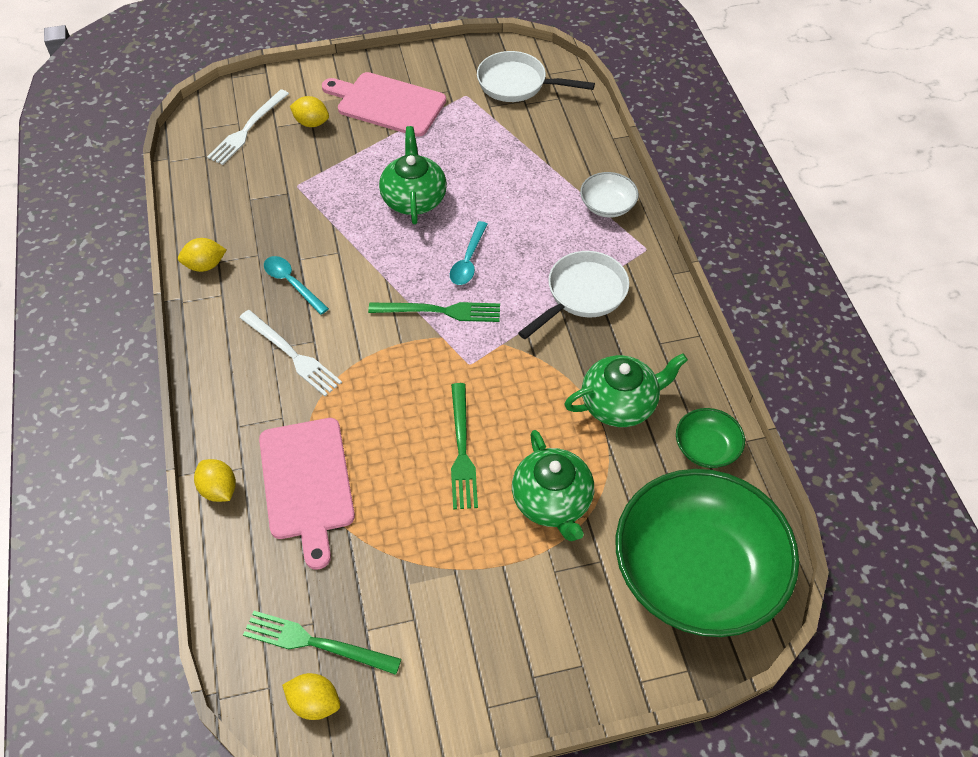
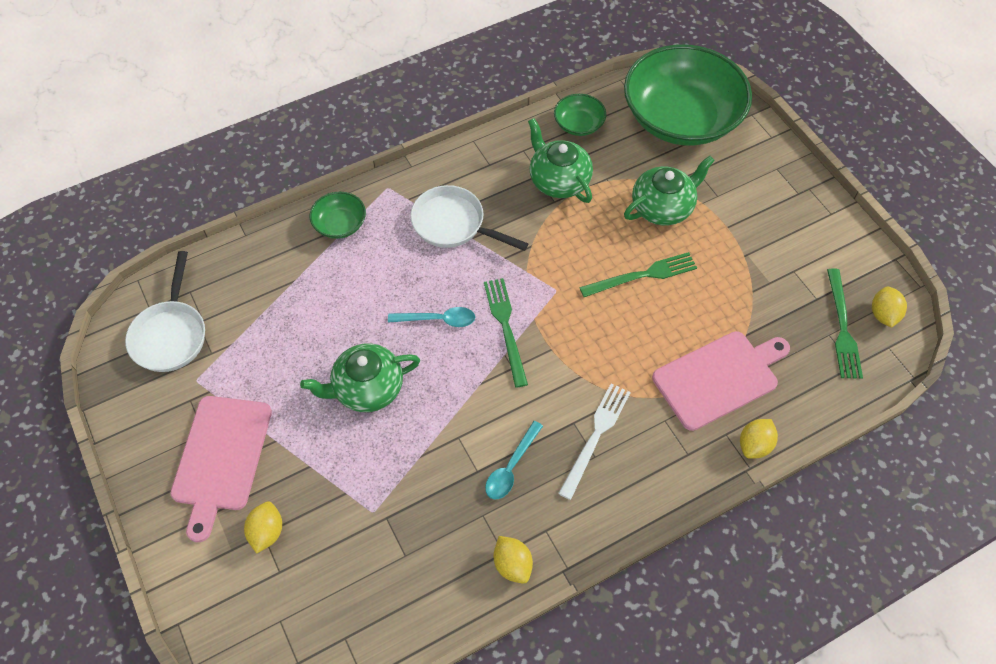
camera: 105 degrees left, 5 degrees up
(248, 129) = (289, 604): white fork -> none
(607, 205) = (340, 224): white bowl -> green bowl

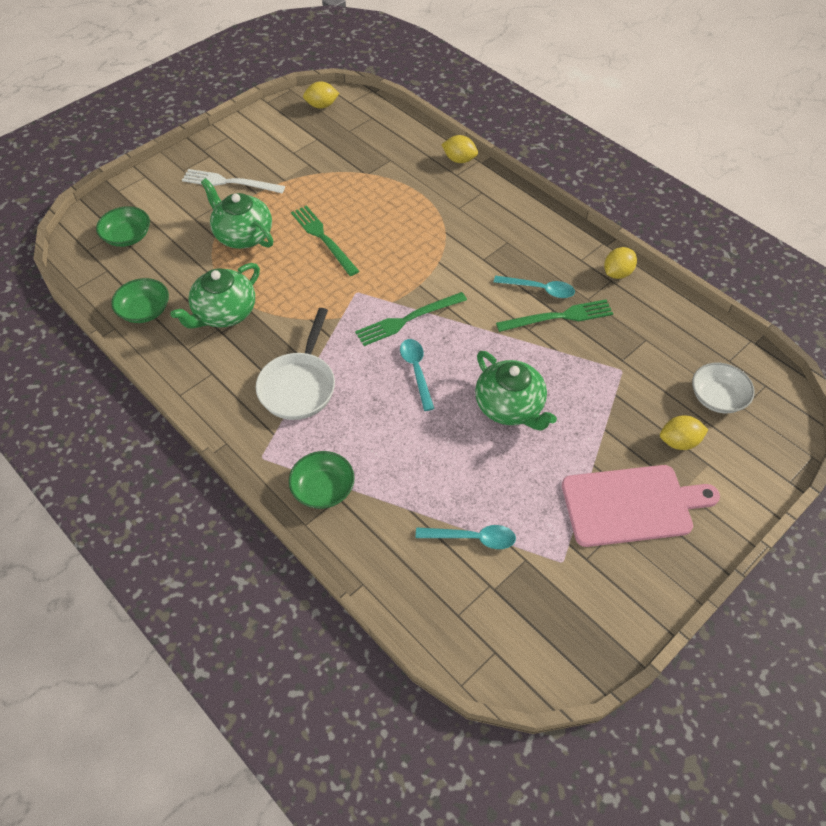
camera: 105 degrees left, 5 degrees down
(171, 334) = (519, 612): white pan -> none
(248, 319) = (472, 538): none -> turquoise spoon
(302, 598) = (717, 397): none -> white bowl
(595, 437) = (490, 244): white fork -> white fork (230, 182)
(681, 118) = (127, 236): green bowl -> green bowl, size x0.42
(719, 378) = (409, 183): pink cutting board -> none
(842, 326) = (339, 124): green fork -> green fork (558, 317)

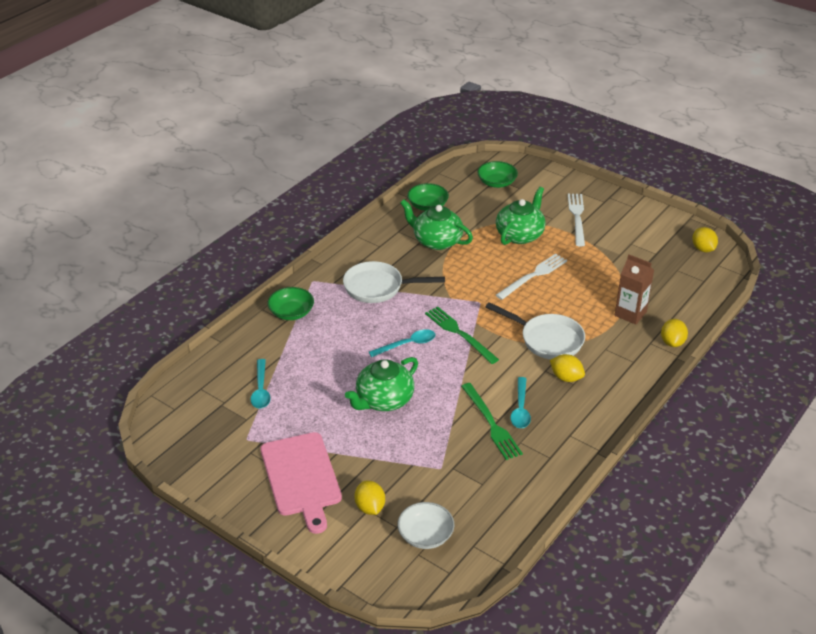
camera: 80 degrees right, 15 degrees down
(323, 239) = (533, 276): green fork -> white fork
(409, 178) = (630, 314): none -> brown carton
(435, 248) = (547, 340): none -> white pan
(617, 273) = (561, 461): yellow lemon -> yellow lemon (566, 377)

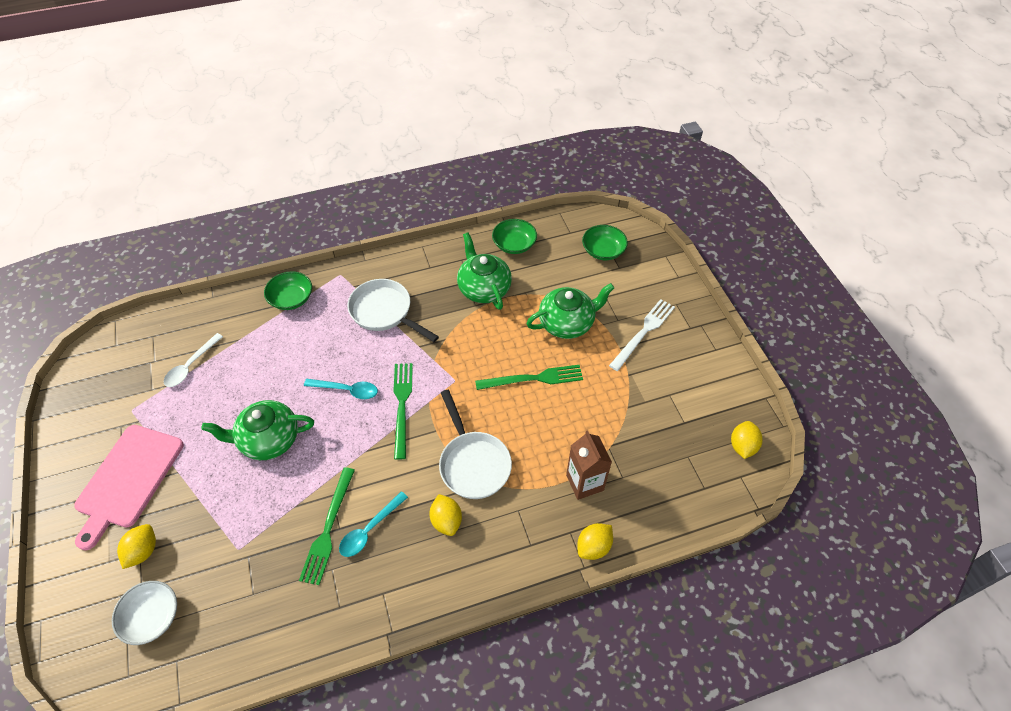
camera: 35 degrees right, 15 degrees up
(261, 390) = (191, 366): turquoise spoon -> white spoon
(533, 276) = (532, 379): white fork -> green fork

